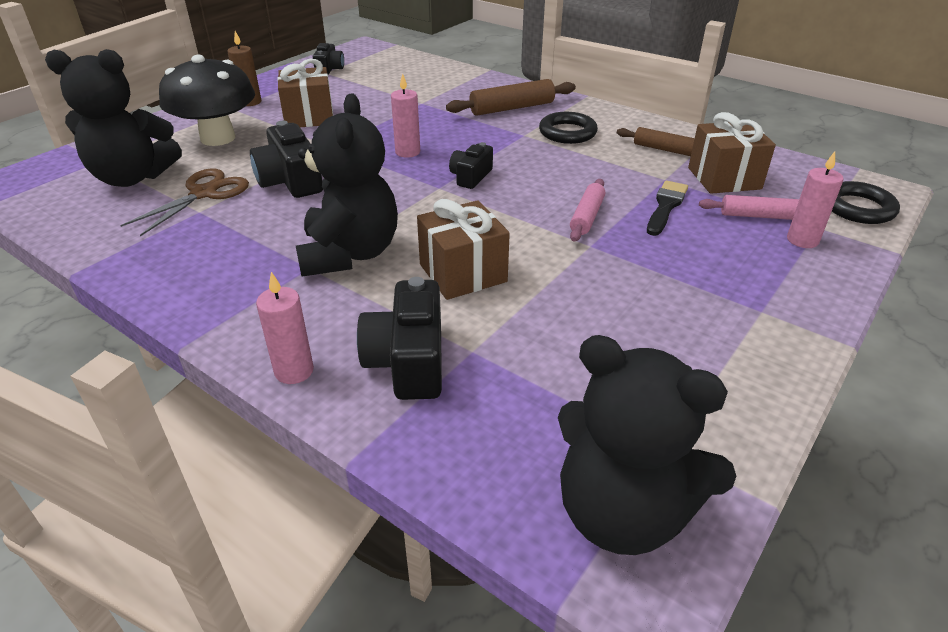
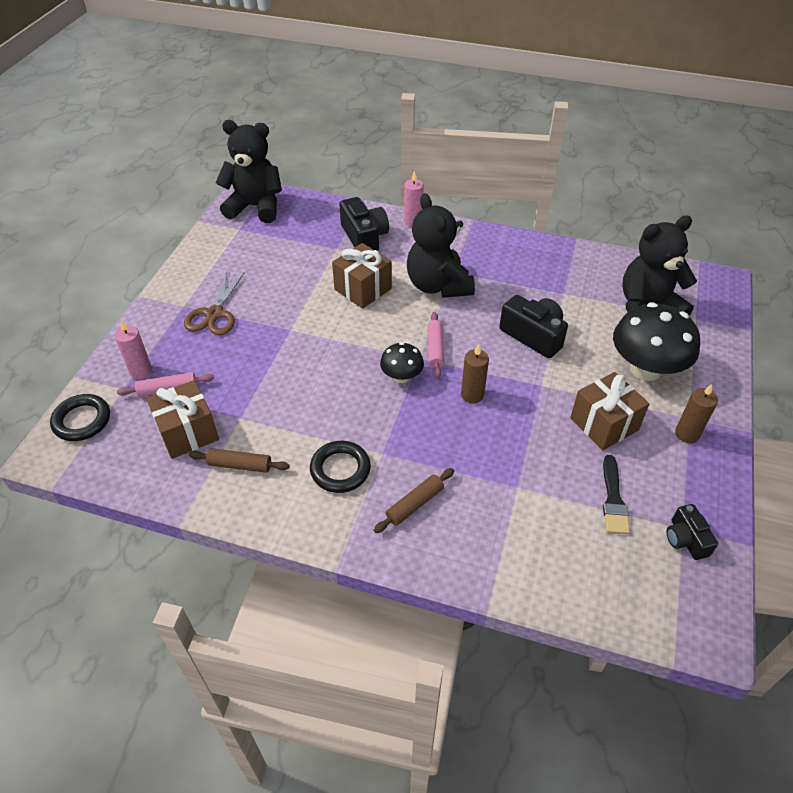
camera: 160 degrees right, 10 degrees up
(204, 193) = (579, 308): brown scissors -> brown scissors (214, 314)
(407, 152) = (472, 395): pink candle -> brown candle
(470, 177) = (401, 377): black camera -> black mushroom
(512, 108) = (415, 504): brown rolling pin -> brown rolling pin, size x0.66
(587, 217) = (297, 355): pink rolling pin -> pink rolling pin (435, 349)
(666, 206) = (239, 382): black brush -> black brush (613, 499)

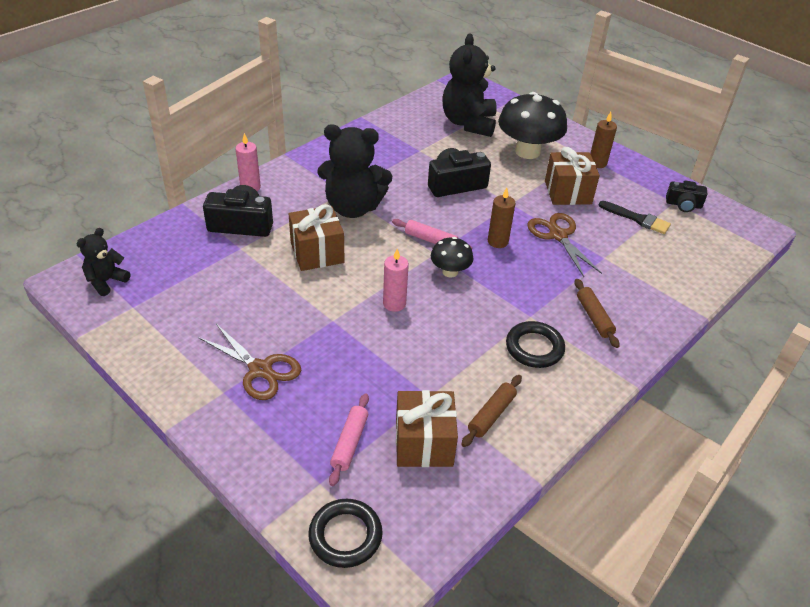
camera: 65 degrees left, 5 degrees down
(141, 371) = (303, 459): pink candle -> pink candle (394, 304)
(255, 207) = (106, 281): black teddy bear -> black teddy bear, size x0.52
(521, 438) = (558, 235): none -> brown scissors

